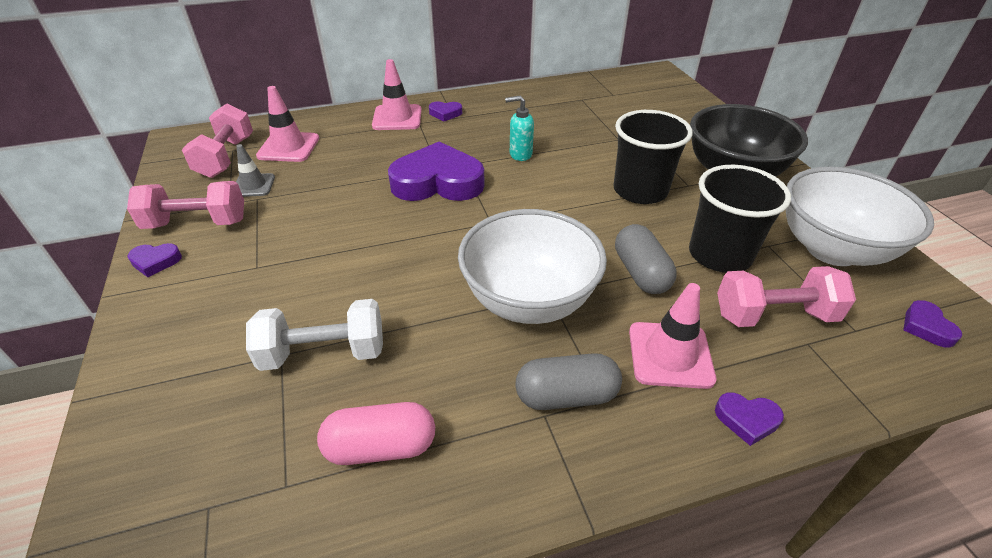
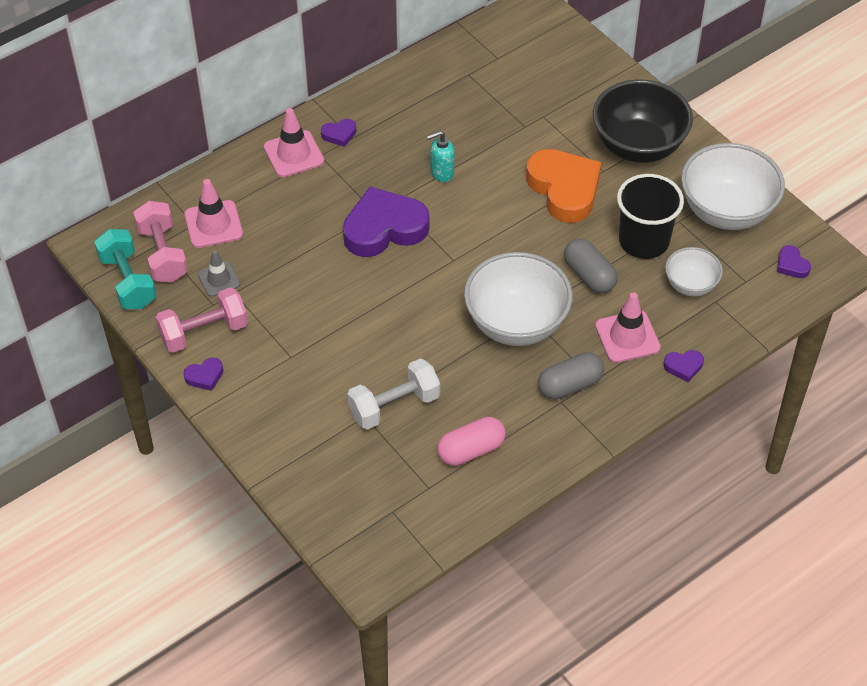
camera: 20 degrees left, 10 degrees up
(176, 169) = (128, 281): none -> turquoise dumbbell
(640, 191) = (564, 189): black cup -> orange heart
(774, 315) = (690, 285): pink dumbbell -> white bowl

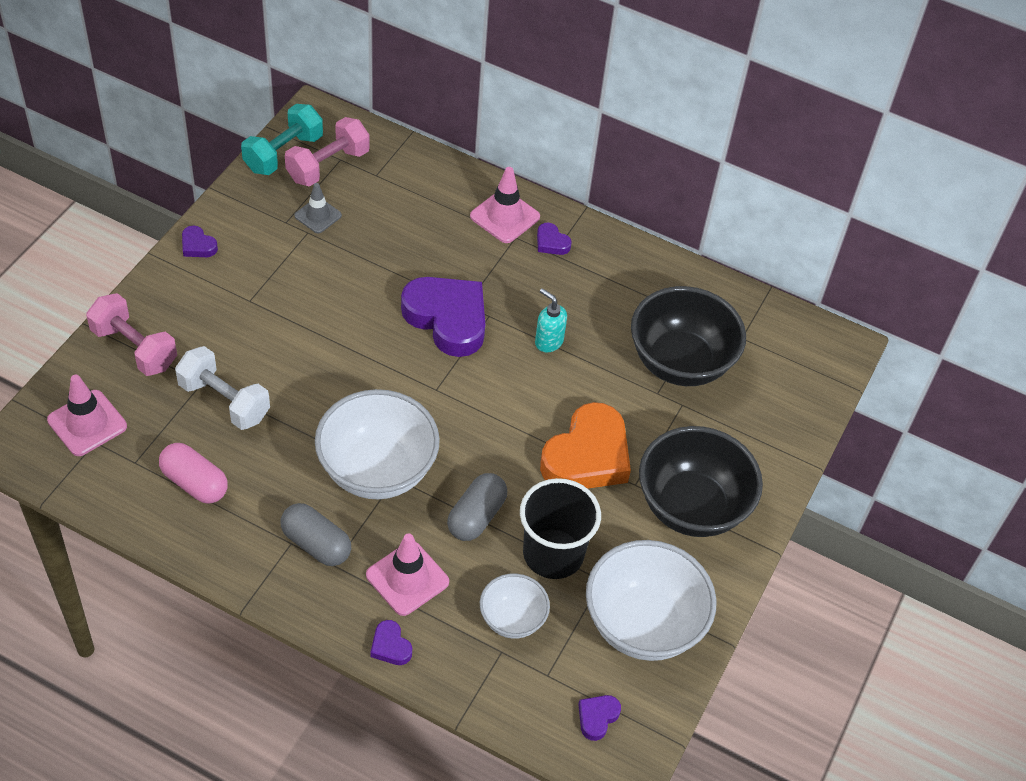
camera: 60 degrees right, 0 degrees up
(204, 332) = (249, 227): pink dumbbell -> pink dumbbell (134, 348)
(213, 224) = (382, 188): pink traffic cone -> pink traffic cone (87, 423)
(503, 102) = (680, 362): none -> black bowl

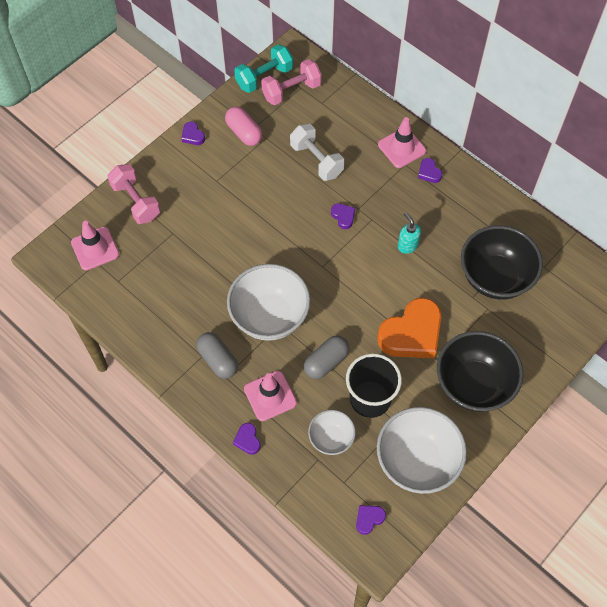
camera: 20 degrees right, 10 degrees up
(195, 483) = (152, 302): pink capsule -> pink capsule (244, 133)
(224, 401) = (183, 249): white dumbbell -> white dumbbell (316, 160)
(318, 215) = (276, 127): grey traffic cone -> none
(447, 319) = (343, 217): purple heart -> purple heart, size x0.43

